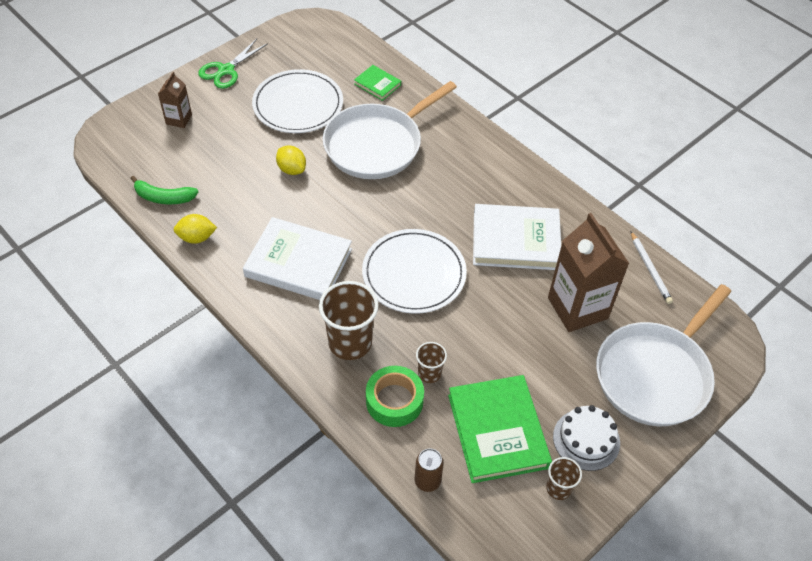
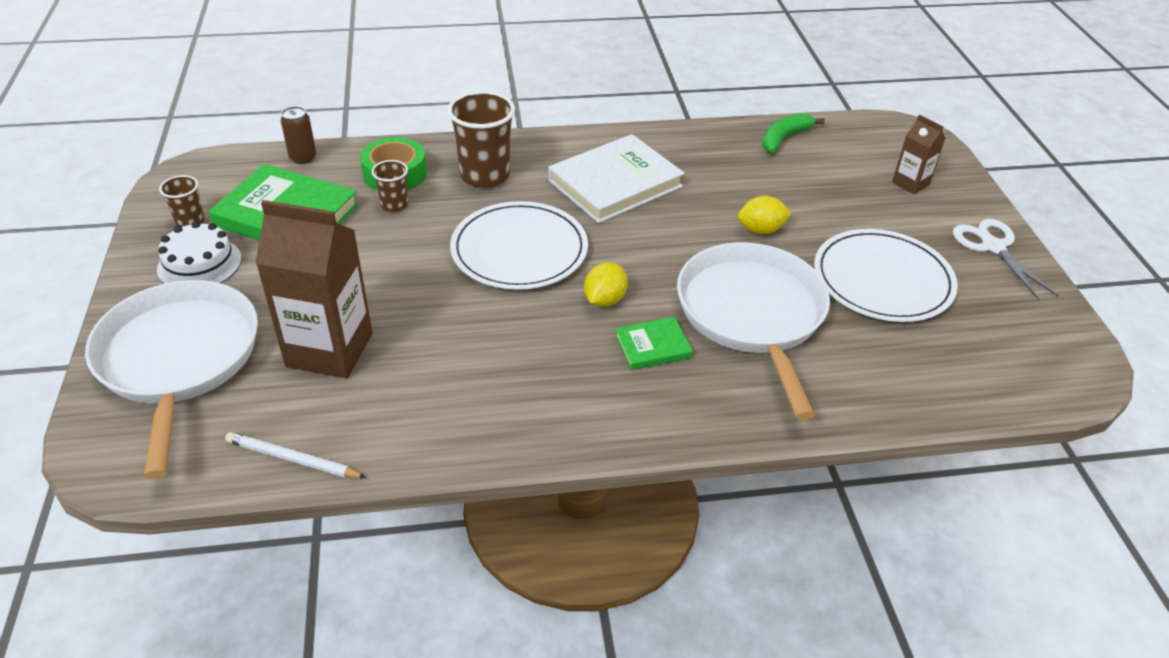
camera: 125 degrees right, 10 degrees down
(197, 238) = (708, 139): yellow lemon -> yellow lemon (604, 300)
(226, 70) = (993, 247): green scissors -> white scissors
(377, 84) = (883, 372): green book -> green book (653, 346)
(515, 240) = (477, 355): white book -> none

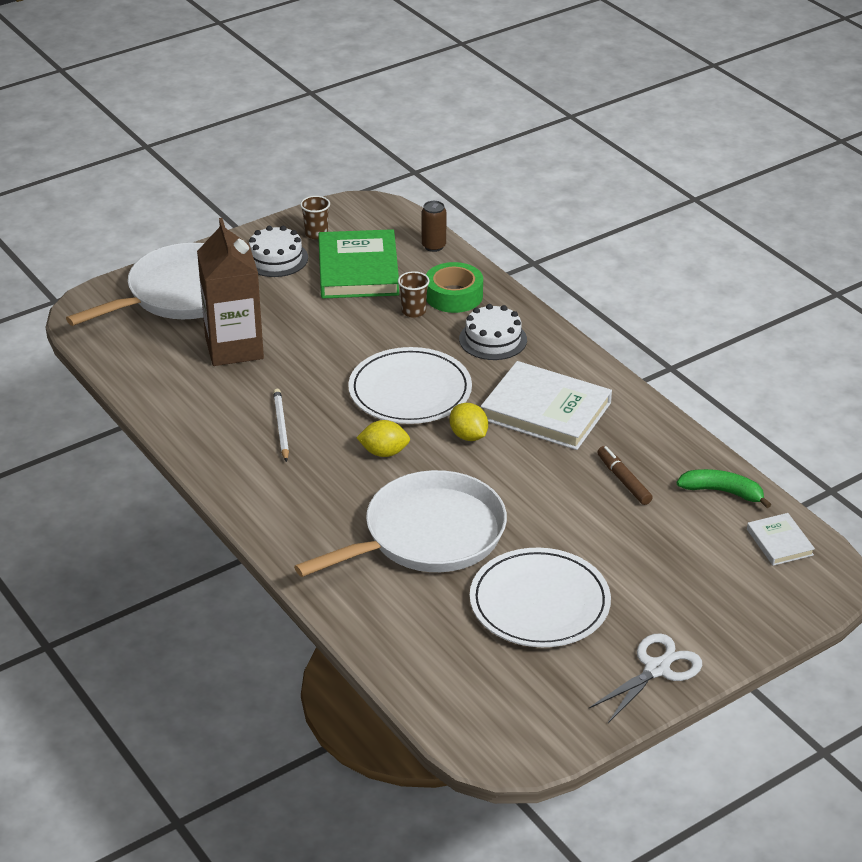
camera: 65 degrees right, 5 degrees down
(293, 459) = (130, 374): white pencil -> white pencil (281, 427)
(485, 175) = (493, 339): brown cup -> white cake
(653, 346) = (348, 493): green book -> none
(740, 178) = (623, 480): none -> brown marker
(761, 230) = (551, 512): yellow lemon -> yellow lemon (468, 436)
(859, 136) = (779, 542): none -> white book
(910, 183) = (721, 594): brown carton -> none

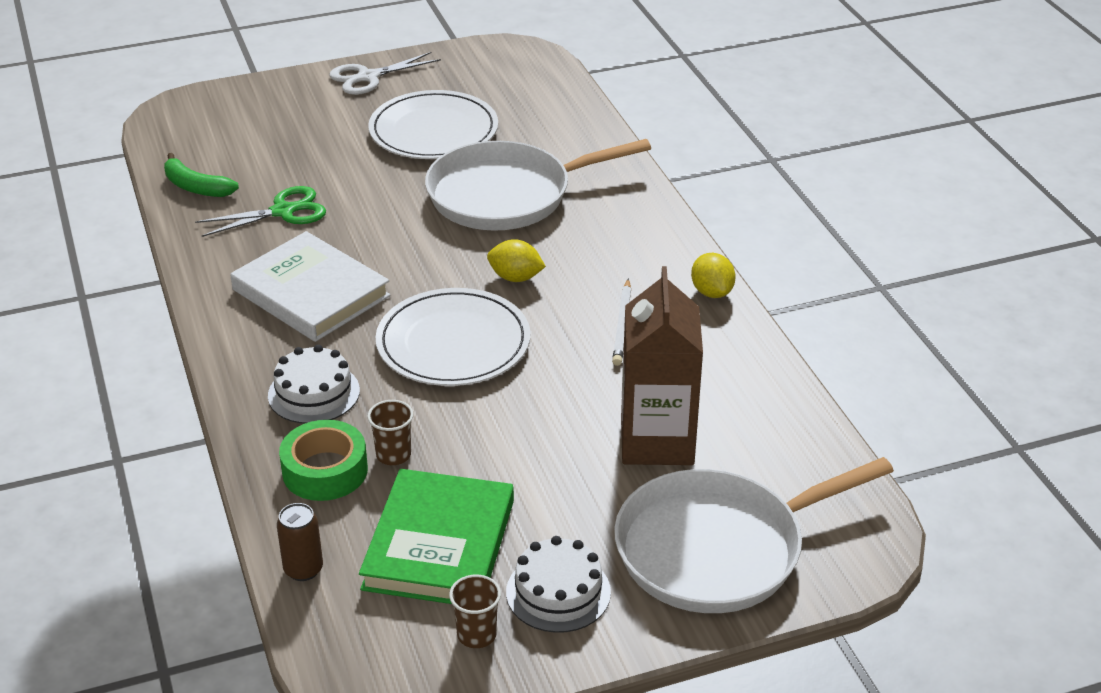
camera: 165 degrees left, 0 degrees up
(468, 436) = (414, 280): yellow lemon -> yellow lemon (712, 292)
(623, 480) = (283, 211): brown marker -> green scissors
(779, 542) = (185, 141): white book -> none

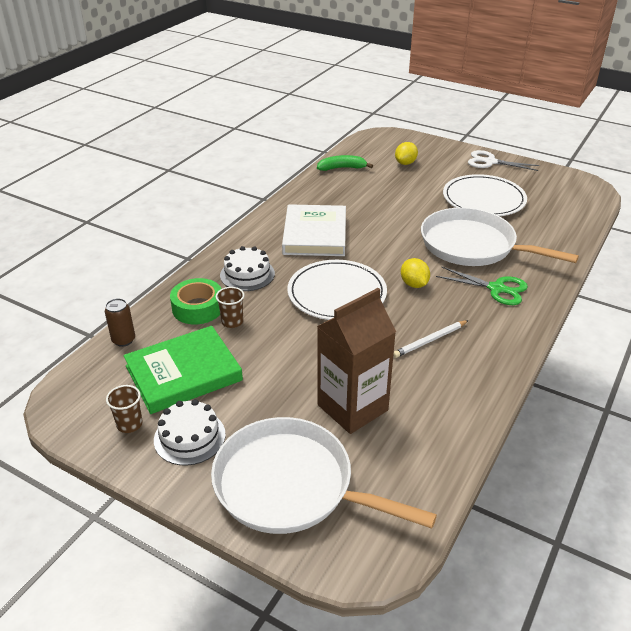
camera: 50 degrees right, 0 degrees up
(196, 187) = (342, 168): green banana -> green banana turned 90 degrees clockwise
(283, 211) = (359, 196): green scissors -> green scissors (496, 288)
(712, 292) = (507, 358): yellow lemon -> yellow lemon (405, 163)

